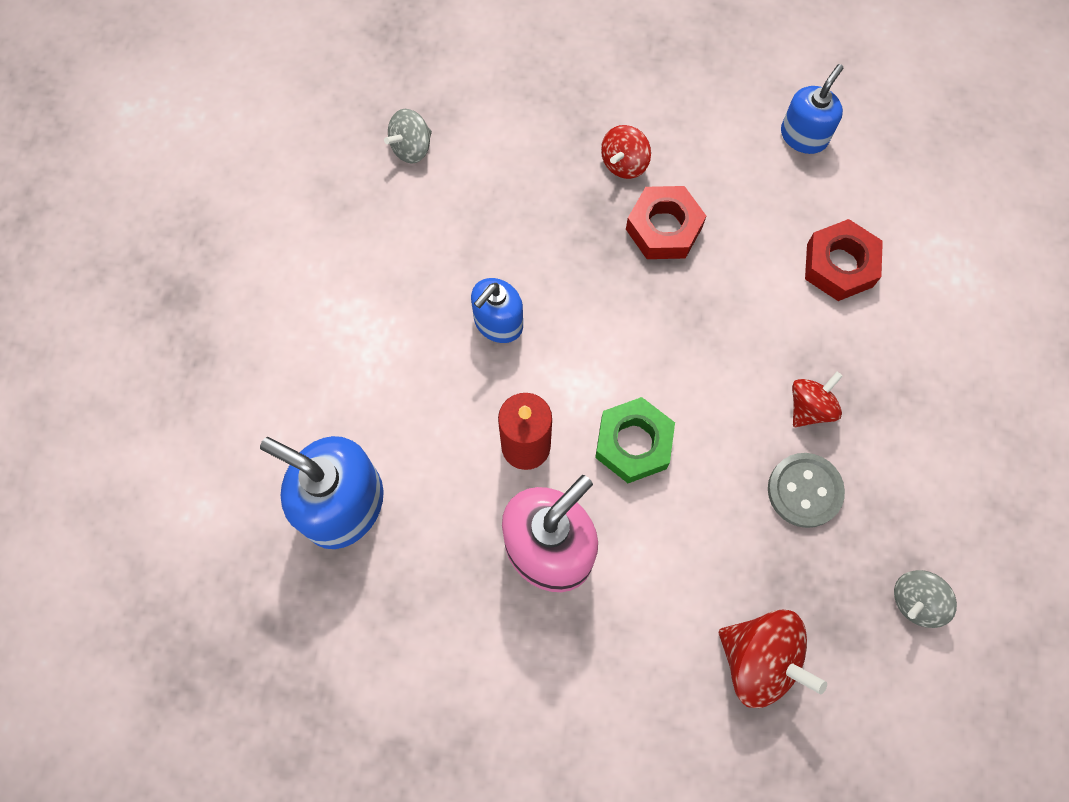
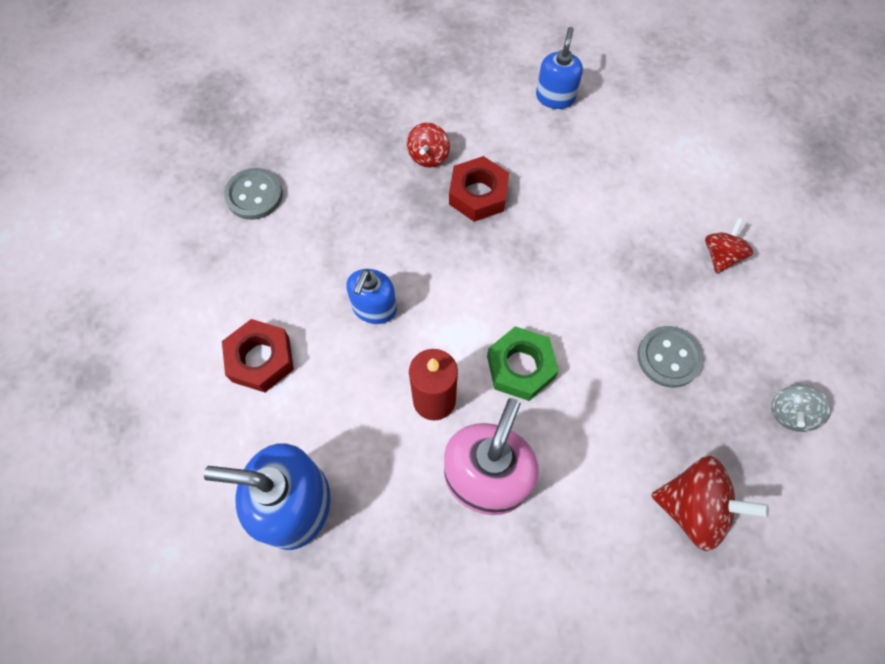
camera: 20 degrees left, 5 degrees down
(411, 147) = (254, 195): grey spinning top -> grey button
(810, 407) = (645, 292): red spinning top -> red spinning top (720, 255)
(839, 265) = (621, 180): red nut -> red nut (261, 359)

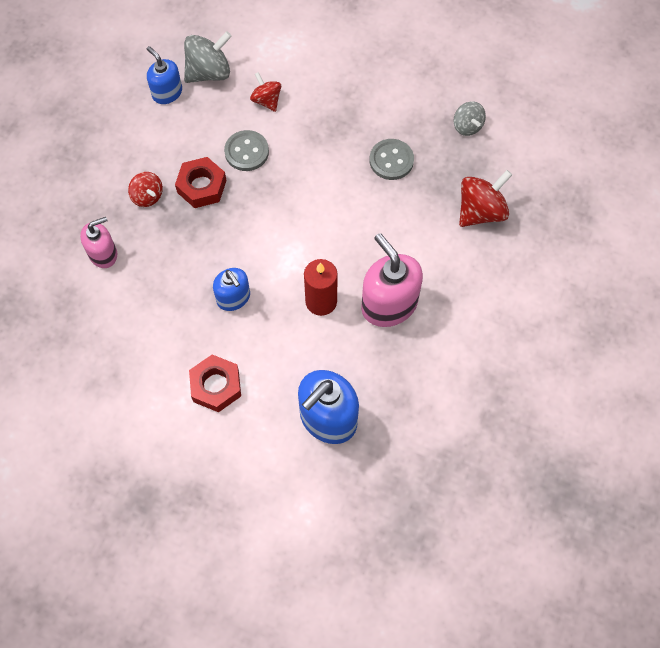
camera: 55 degrees left, 0 degrees up
(254, 195) = (86, 322): grey button -> grey button (246, 152)
(337, 161) = (103, 254): none -> pink soap dispenser
(520, 367) = (337, 241): green nut -> none
(611, 116) = (209, 72): none -> grey spinning top
(720, 255) = (352, 87): red spinning top -> red spinning top (266, 100)

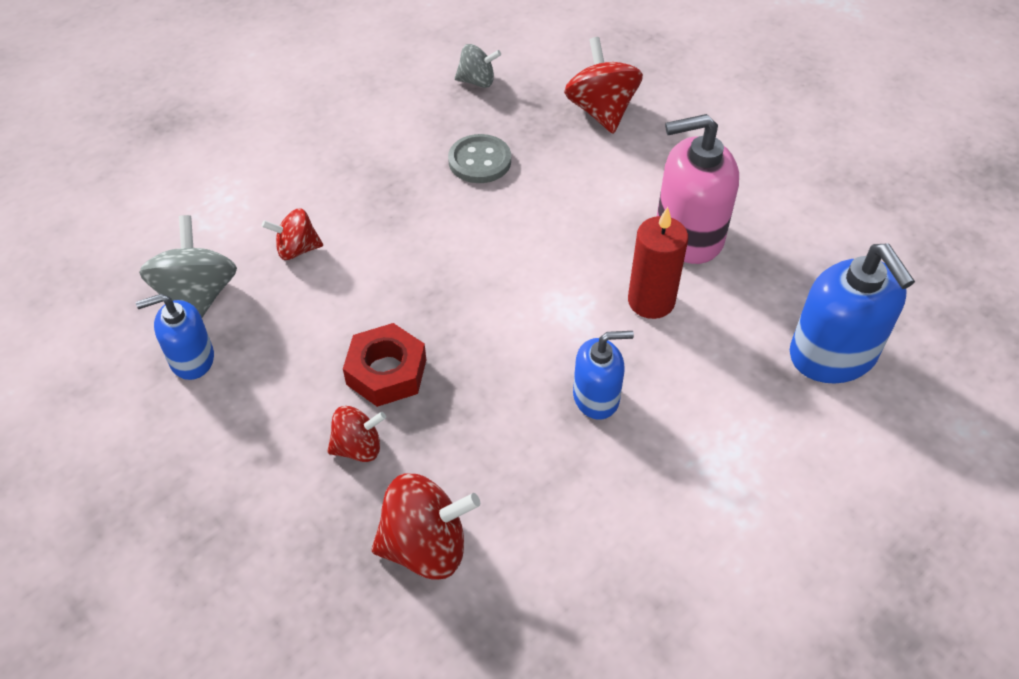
camera: 65 degrees left, 15 degrees down
(103, 254) = (425, 546): pink soap dispenser -> red spinning top
(216, 386) = (733, 469): red nut -> none
(246, 152) = (364, 300): grey button -> none

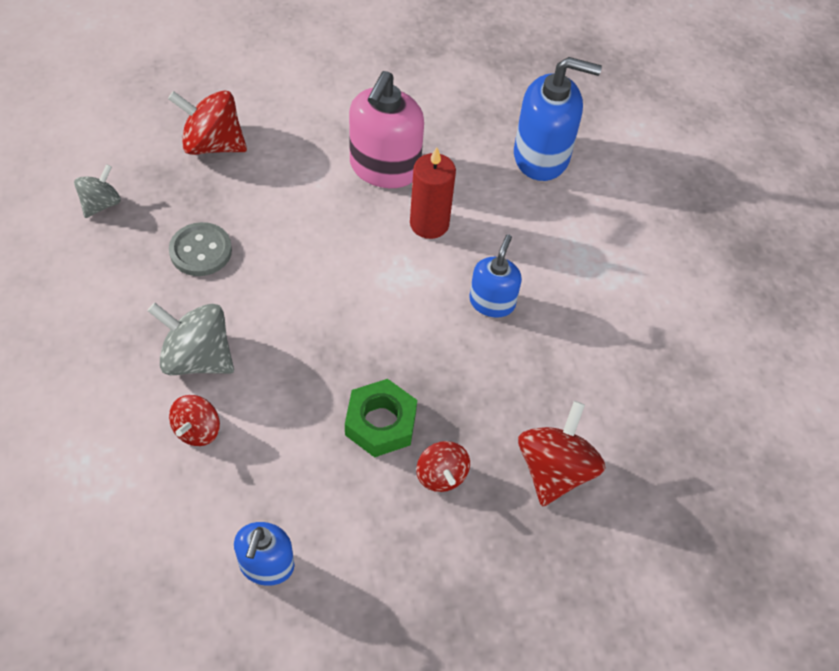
camera: 65 degrees left, 5 degrees up
(198, 296) = (194, 533): grey spinning top -> grey spinning top (197, 358)
(358, 447) = (441, 475): red spinning top -> red spinning top turned 150 degrees clockwise
(386, 372) = (380, 423): red nut -> green nut

